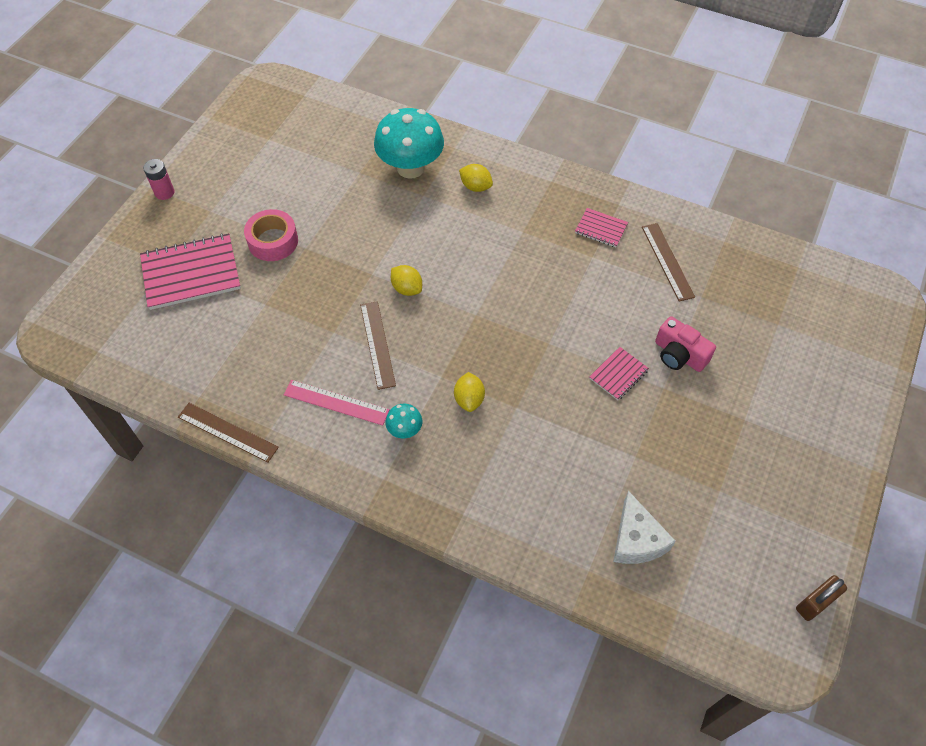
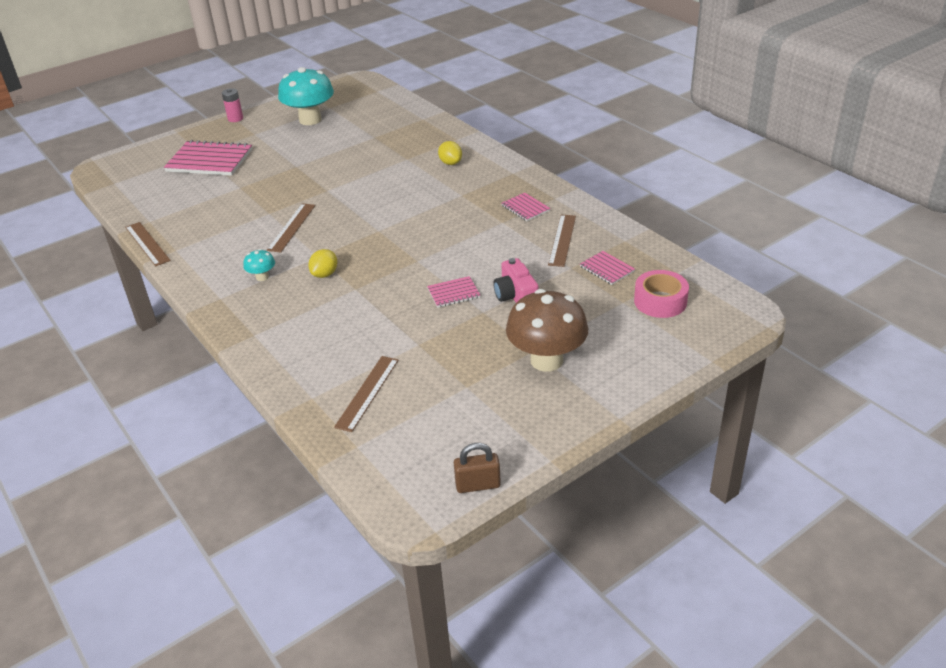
camera: 30 degrees right, 20 degrees down
(273, 241) = (278, 158): pink tape -> pink tape (660, 301)
(336, 402) = (232, 249): pink ruler -> none
(407, 288) = (343, 204): yellow lemon -> none
(410, 168) = (413, 143): turquoise mushroom -> turquoise mushroom (310, 120)
(636, 540) = (367, 393): white cheese -> brown ruler
(735, 286) = (607, 269): none -> pink notebook
(765, 426) = (546, 360): none -> brown mushroom

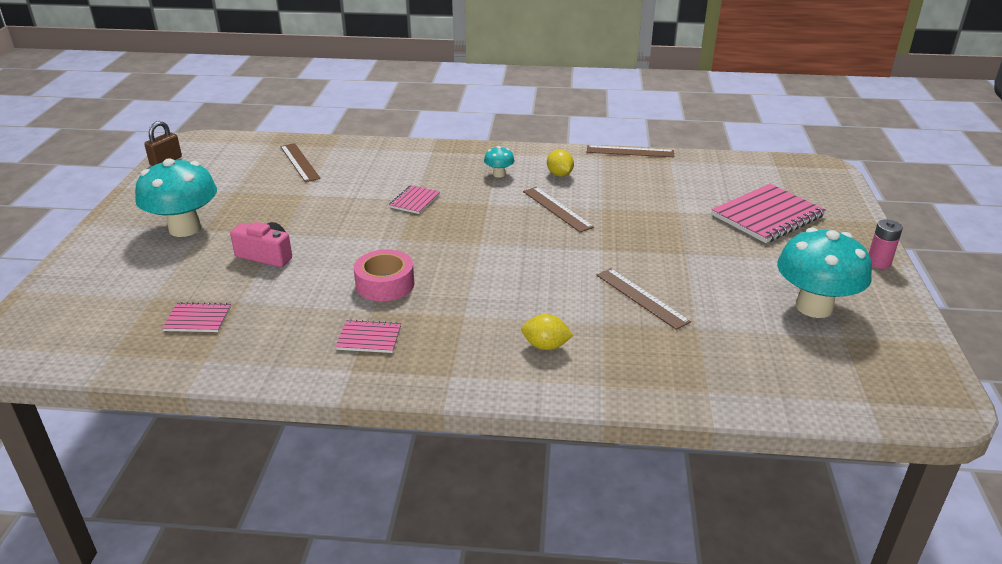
camera: 130 degrees right, 5 degrees down
(325, 274) = (456, 196): yellow lemon -> yellow lemon (559, 174)
(453, 293) = (326, 233): pink notebook -> pink notebook (414, 201)
(546, 360) = (185, 228): brown mushroom -> turquoise mushroom
(562, 240) = (281, 324): brown ruler -> brown ruler (641, 298)
(660, 301) = (111, 316): pink tape -> pink tape (385, 284)

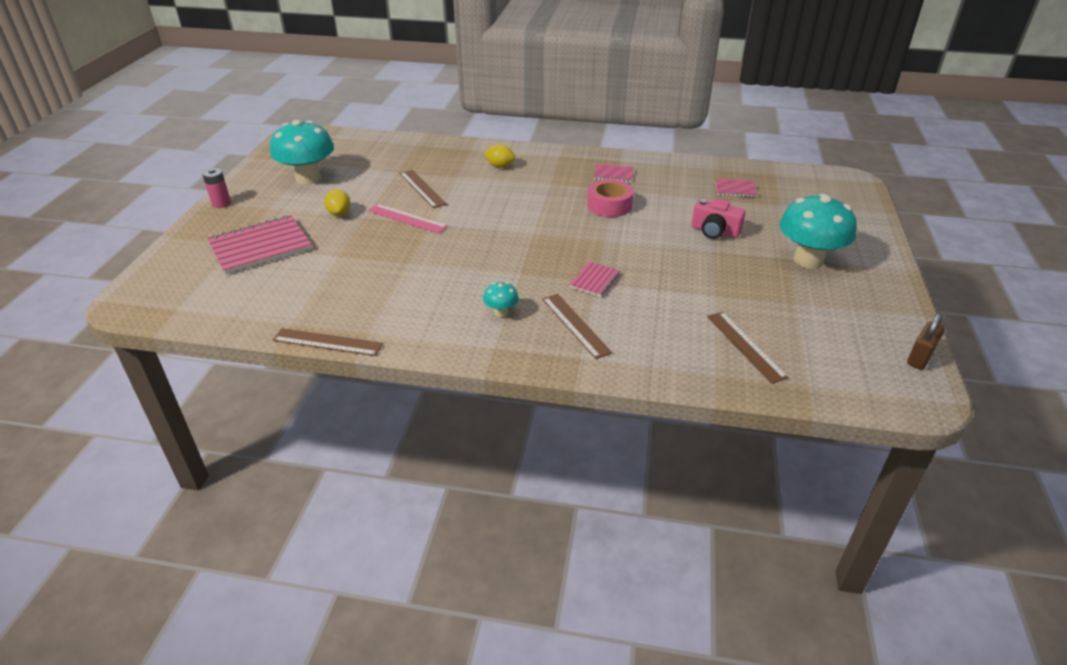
camera: 175 degrees left, 5 degrees up
(557, 209) = (453, 264): brown ruler -> brown ruler (575, 325)
(559, 174) = (432, 308): yellow lemon -> yellow lemon (339, 213)
(634, 254) = (407, 218): none -> pink ruler

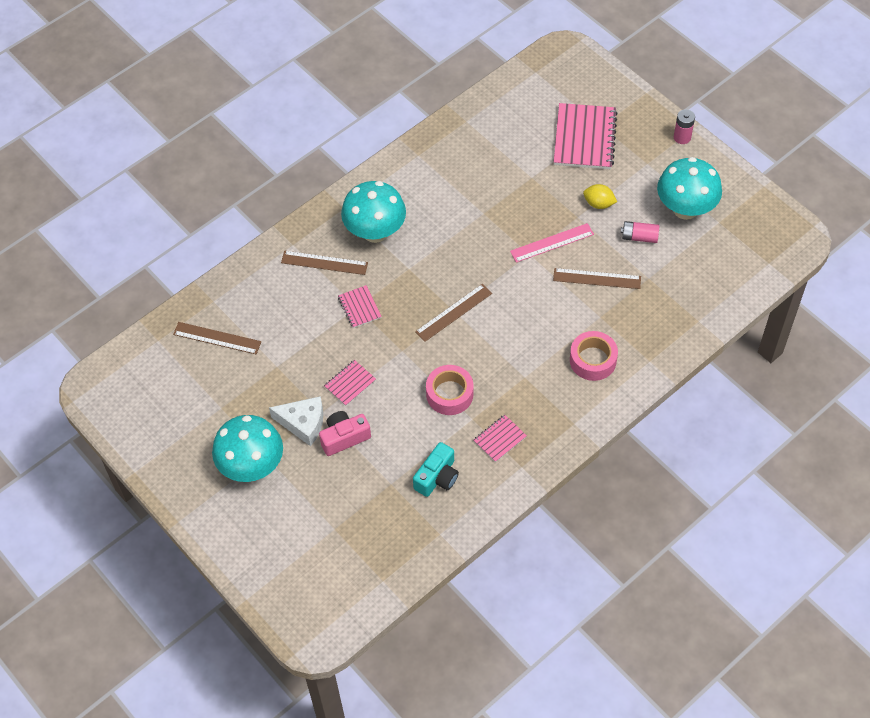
camera: 130 degrees right, 20 degrees up
(327, 342) = (428, 131): brown ruler -> brown ruler (453, 312)
(359, 186) = (639, 237): none -> pink battery
(500, 166) = (593, 360): yellow lemon -> pink tape
(501, 312) = (375, 232): turquoise mushroom -> turquoise mushroom, size x2.24
(678, 184) = (437, 477): none -> turquoise camera
(735, 189) = (388, 516): pink notebook -> pink notebook (350, 383)
(736, 255) = (303, 423): none -> white cheese
(920, 357) = (113, 424): brown padlock -> none

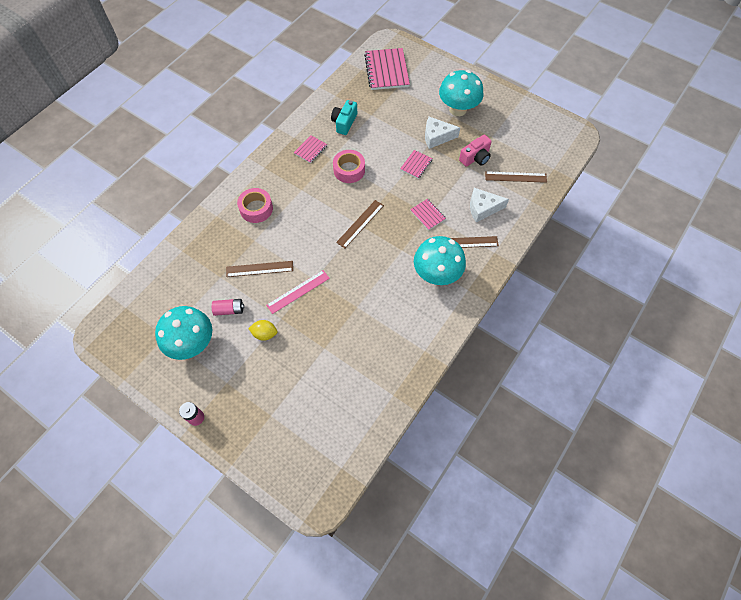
camera: 165 degrees right, 5 degrees up
(282, 302) = (482, 208): none -> white cheese
(344, 437) = (408, 134): pink camera -> pink camera (475, 158)
(584, 138) = (284, 398): pink notebook -> pink notebook (386, 70)

